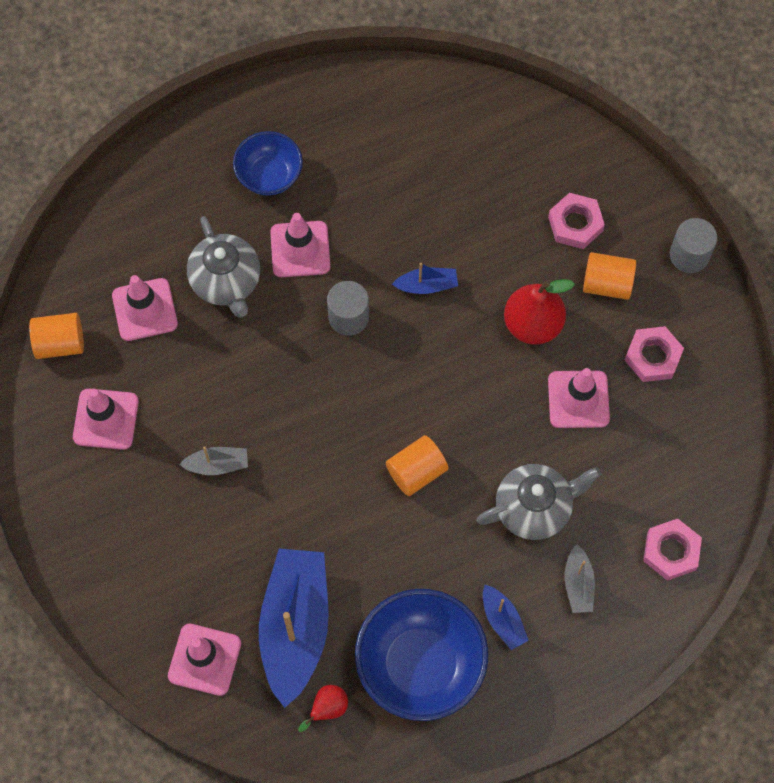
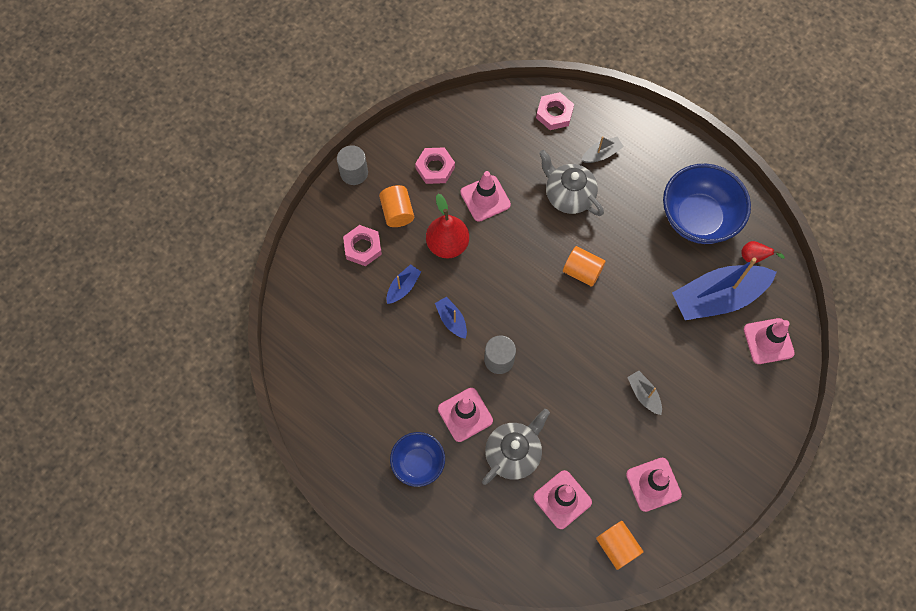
camera: 115 degrees left, 0 degrees up
(502, 620) = (646, 185): blue boat -> blue boat (403, 287)

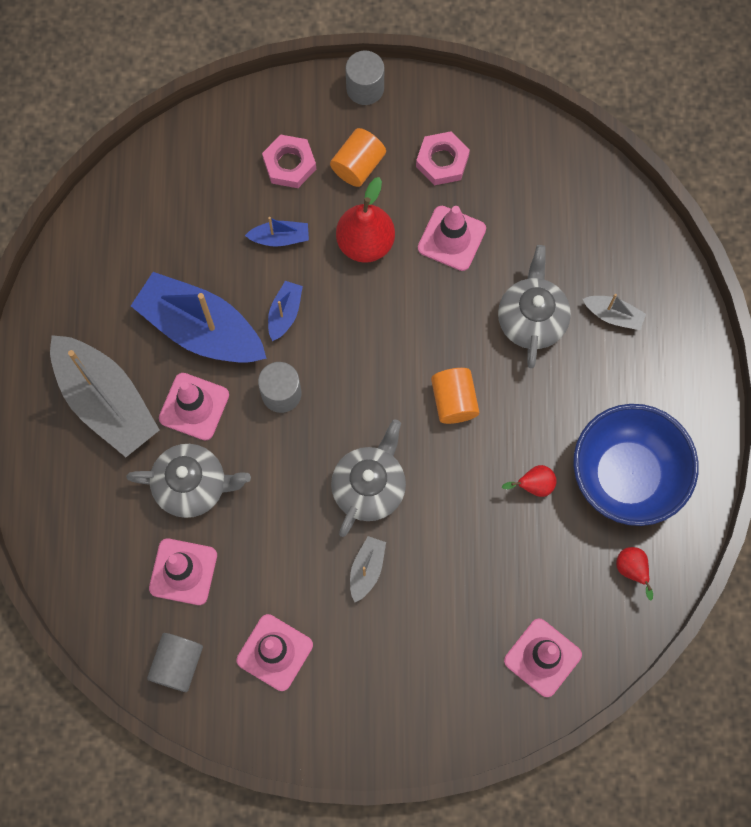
camera: 50 degrees right, 5 degrees up
(418, 463) = (106, 401): blue bowl -> grey boat
(554, 113) = (618, 229): pink nut -> none
(595, 355) = (369, 487): none -> grey teapot
(617, 546) = (178, 664): orange cylinder -> grey cylinder
(665, 269) = (534, 485): none -> red pear
(718, 297) = (548, 566): blue boat -> blue boat (201, 329)

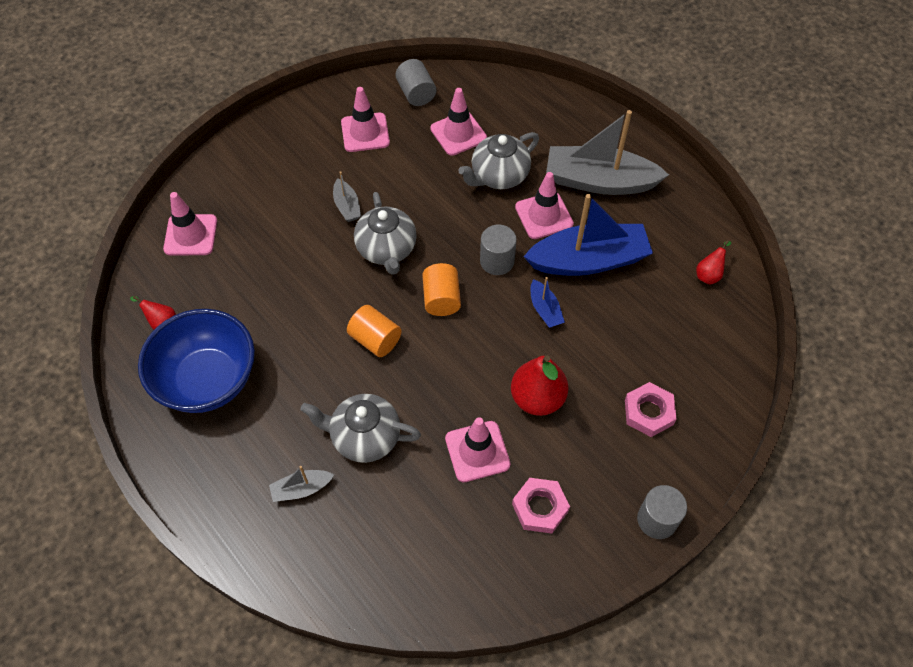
camera: 140 degrees right, 15 degrees down
(280, 238) = (600, 355): blue boat -> none
(358, 165) = (599, 452): orange cylinder -> orange cylinder (441, 299)
(531, 319) = (364, 437): grey teapot -> grey teapot turned 135 degrees clockwise
(534, 485) = (273, 327): red pear -> red pear (709, 275)

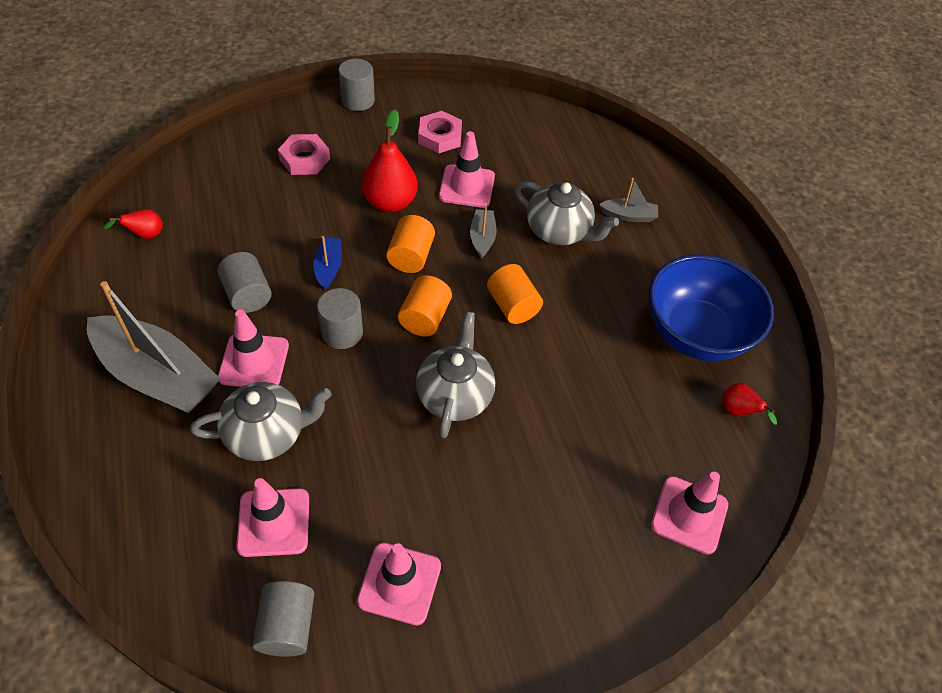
camera: 160 degrees left, 5 degrees down
(347, 206) = (476, 472): grey boat -> grey boat (482, 238)
(484, 349) = (411, 256): none -> orange cylinder
(588, 260) = (248, 295): blue boat -> grey cylinder

